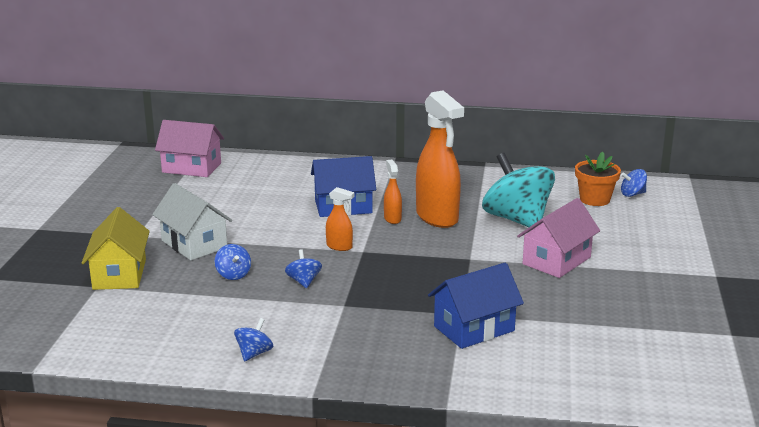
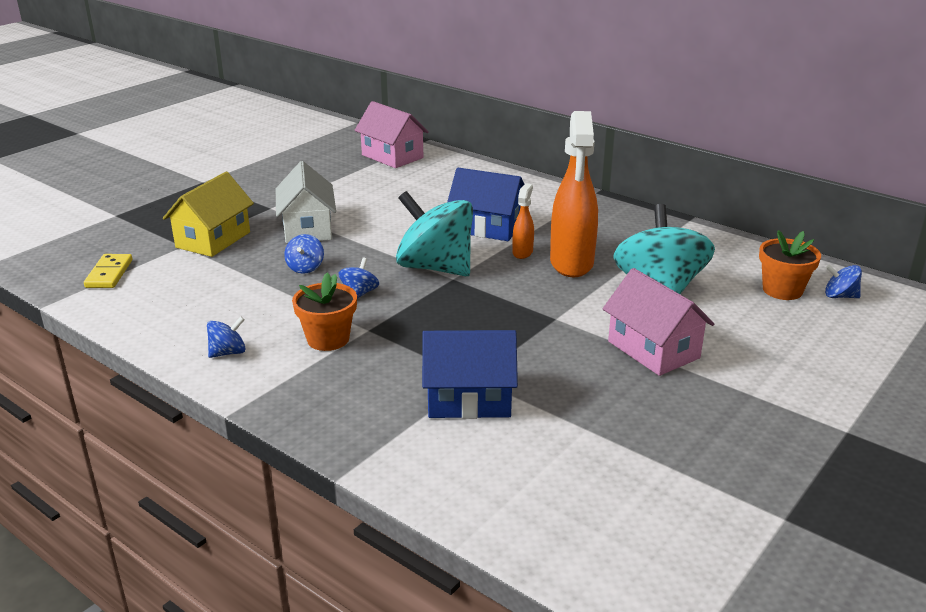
camera: 30 degrees right, 5 degrees up
(59, 327) = (109, 274): none -> yellow domino
(322, 320) = (328, 339): none -> orange flower pot
(339, 247) = (435, 267): orange spray bottle -> turquoise spinning top
(556, 260) = (653, 349): pink house -> pink house turned 75 degrees clockwise

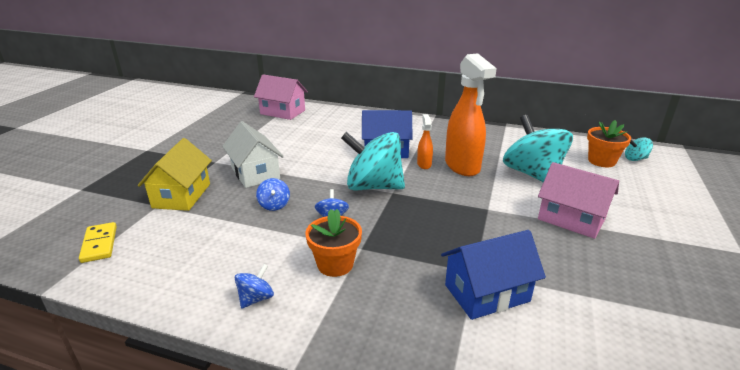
camera: 20 degrees left, 0 degrees up
(840, 296) = (635, 159): blue spinning top -> turquoise spinning top

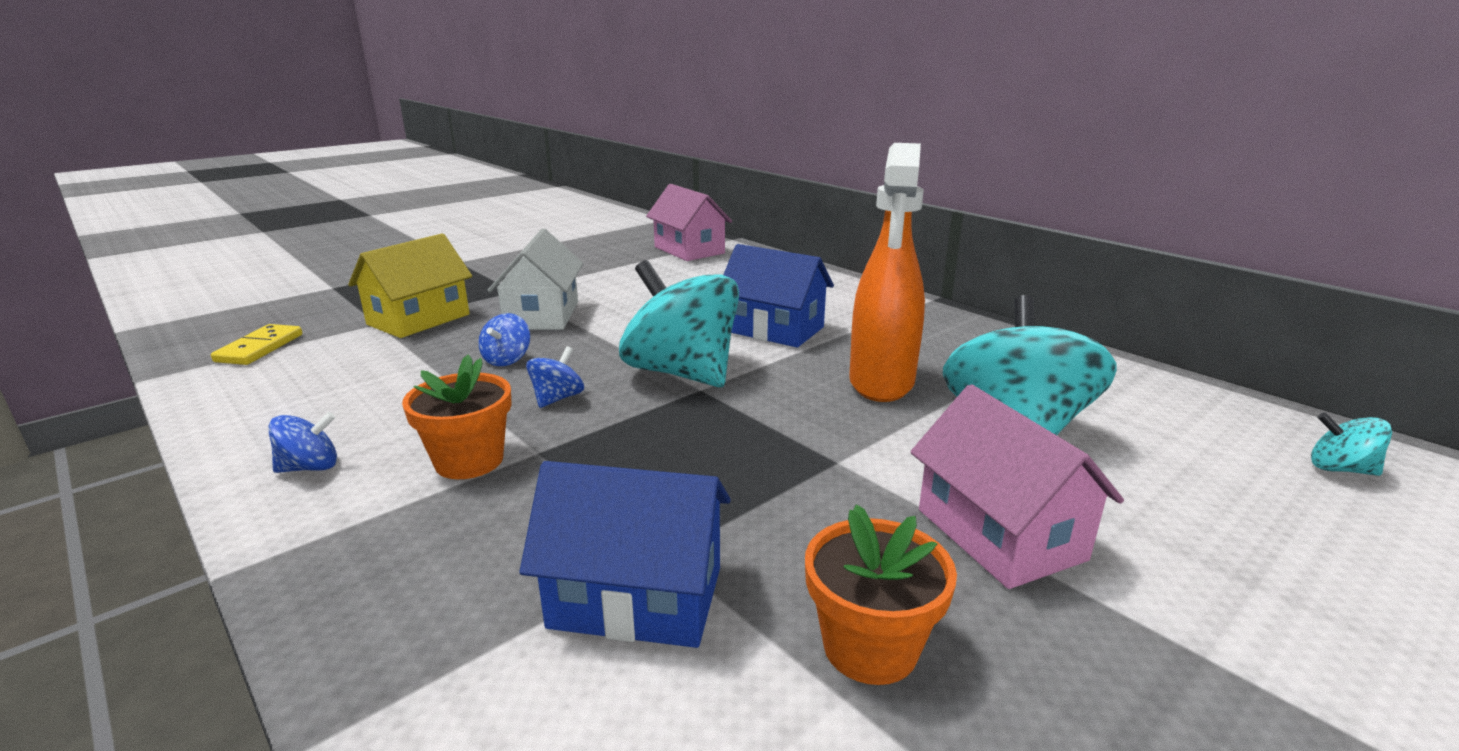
camera: 30 degrees right, 5 degrees down
(424, 164) = (813, 363): orange spray bottle -> none
(601, 161) = (1230, 450): orange flower pot -> orange flower pot (870, 647)

